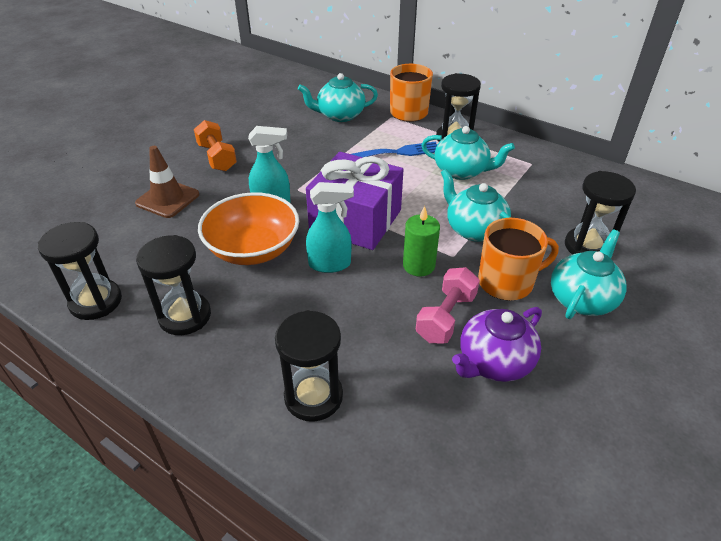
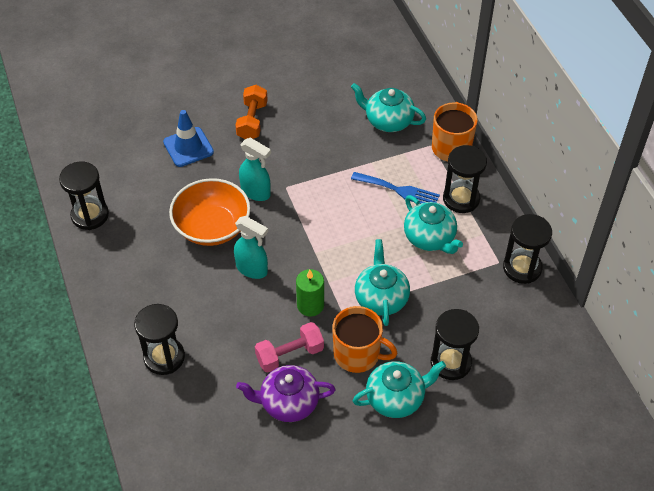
camera: 35 degrees right, 10 degrees up
(167, 199) = (188, 147): brown traffic cone -> blue traffic cone
(185, 316) = (133, 257): black hourglass -> black hourglass (522, 268)
(355, 220) = (303, 240): purple gift -> none

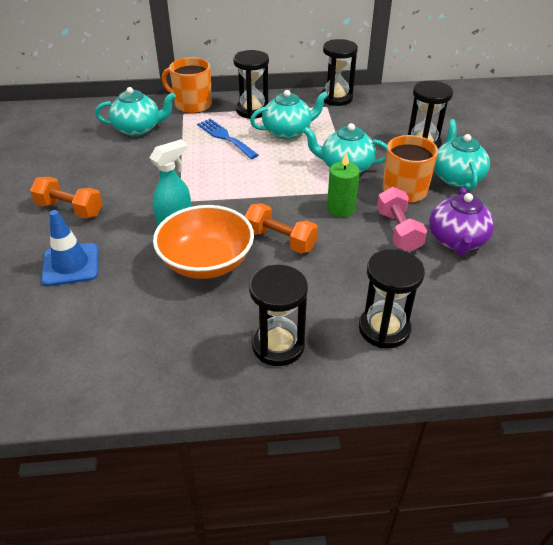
camera: 75 degrees left, 10 degrees down
(90, 215) = (123, 378): black hourglass -> black hourglass (278, 345)
(252, 269) = (280, 240): turquoise spray bottle -> orange dumbbell
(388, 121) = (138, 129): turquoise teapot -> turquoise teapot turned 135 degrees counterclockwise
(399, 190) = (225, 137): blue fork -> blue fork turned 75 degrees counterclockwise

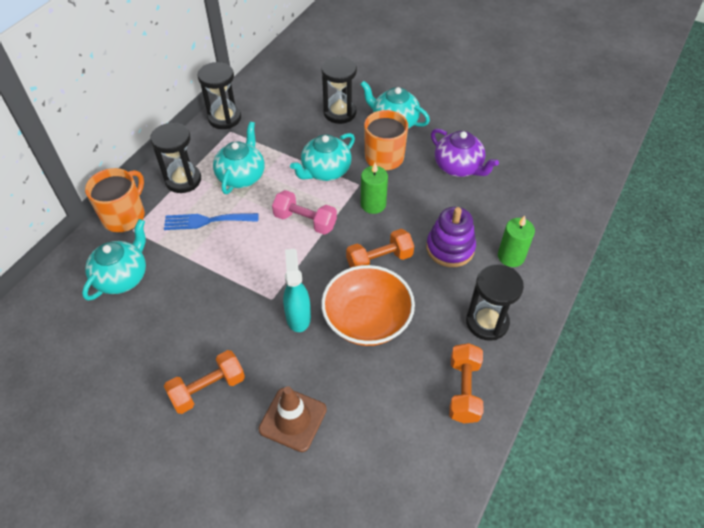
camera: 55 degrees left, 10 degrees up
(71, 265) = (293, 419): blue traffic cone -> brown traffic cone
(179, 362) = (464, 390): none -> orange dumbbell
(192, 105) = (124, 216): orange mug -> orange mug turned 150 degrees clockwise
(344, 279) = (450, 248): none -> purple stacking toy
(384, 329) = (511, 256): black hourglass -> green candle
(398, 231) = (424, 189): pink dumbbell -> pink dumbbell (305, 221)

